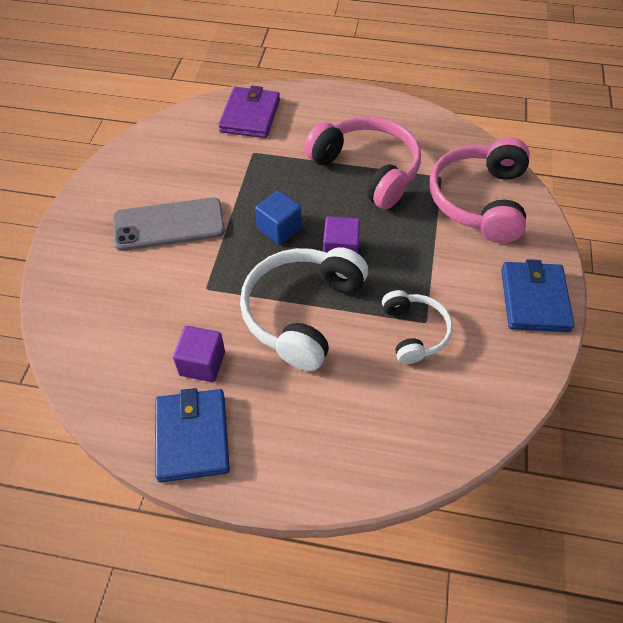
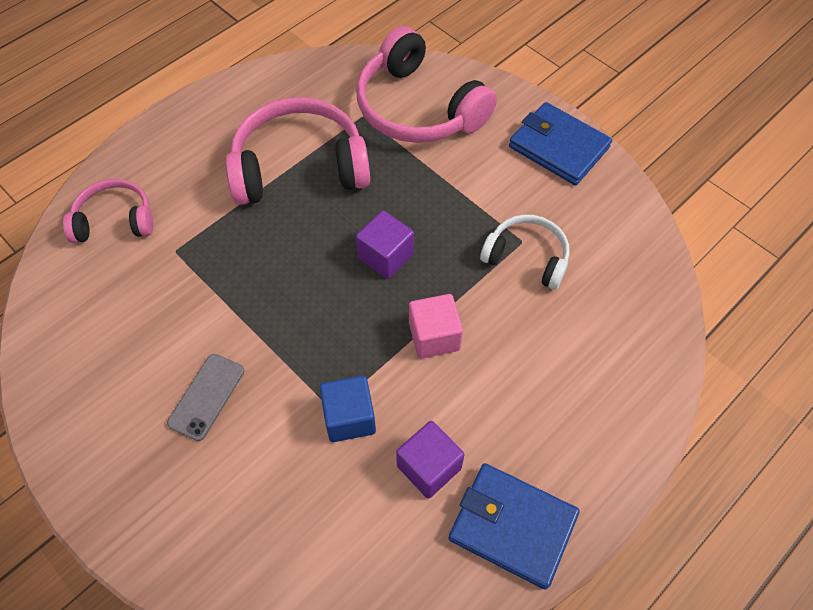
camera: 55 degrees left, 5 degrees up
(169, 224) = (206, 396): grey phone -> grey phone, size x0.58
(250, 116) = (115, 220): purple wallet -> pink headphones
(279, 229) = (309, 291): blue cube -> blue cube (349, 417)
(301, 312) = (434, 336): white headphones -> pink cube

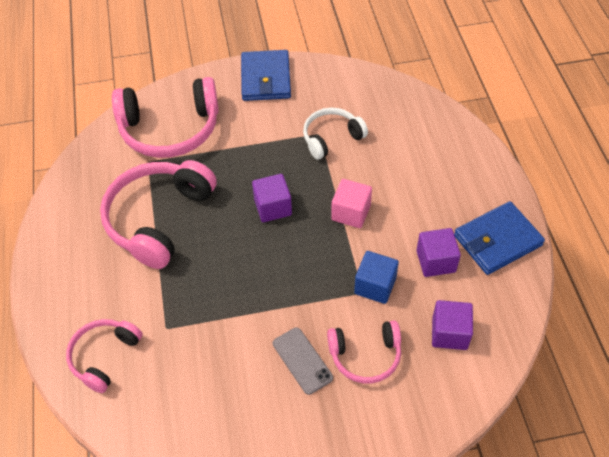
camera: 55 degrees left, 5 degrees down
(249, 458) = (365, 356): none -> pink headphones
(334, 537) = (449, 333): none -> purple cube
(558, 147) = (266, 78): blue wallet -> blue wallet turned 75 degrees counterclockwise

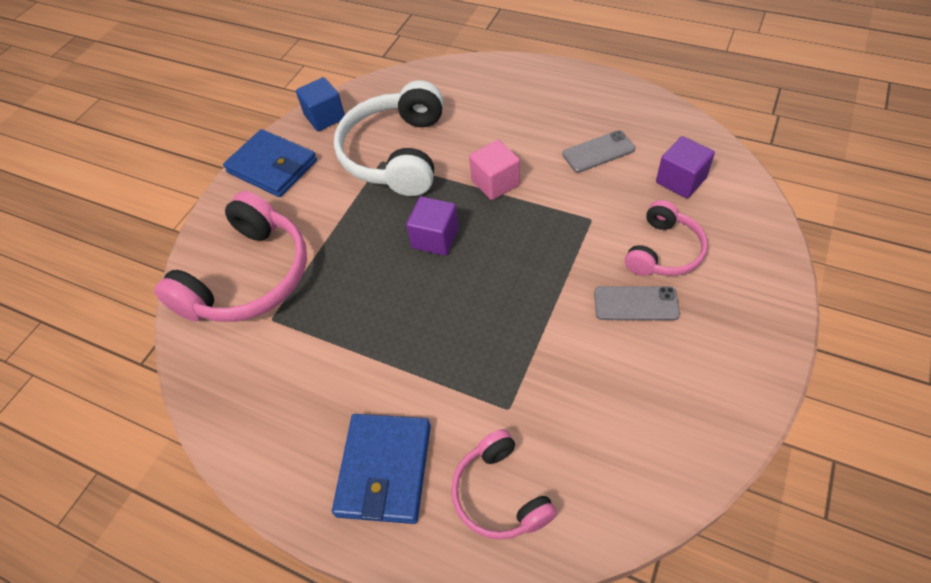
camera: 50 degrees left, 0 degrees up
(158, 219) = (358, 346): pink headphones -> none
(331, 138) = (396, 154): white headphones -> white headphones, size x1.74
(375, 286) = (591, 206): blue cube -> blue cube (325, 117)
(436, 261) = (598, 152): purple cube -> grey phone
(497, 240) = (609, 103): blue wallet -> blue wallet (384, 469)

